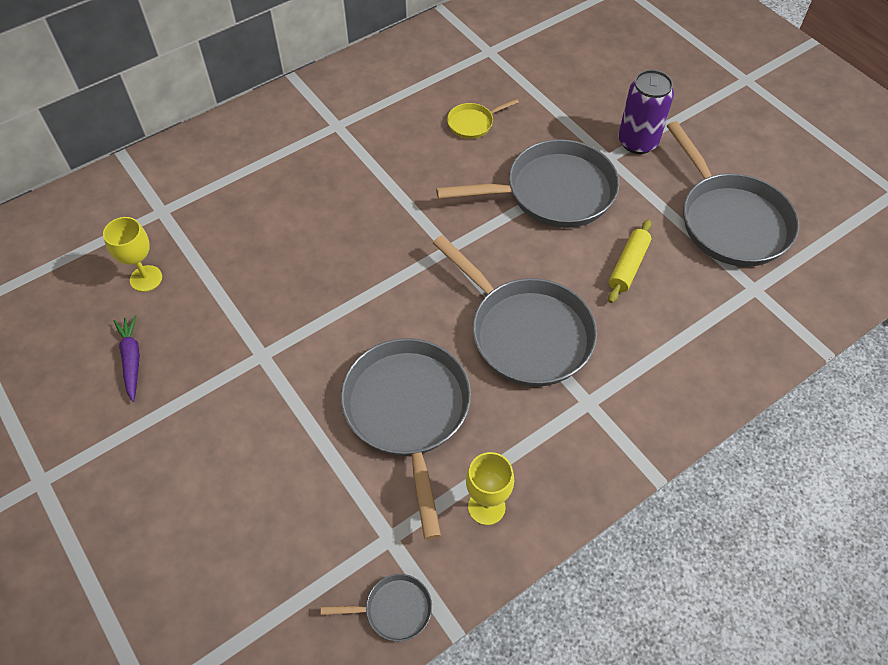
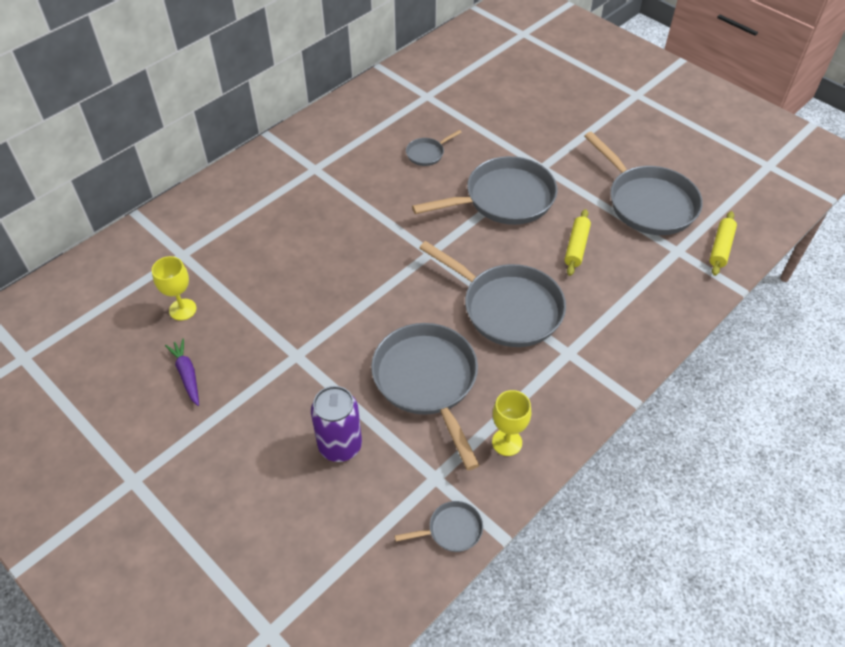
camera: 10 degrees left, 5 degrees down
(473, 123) = (427, 153): yellow pan -> grey pan
(637, 142) = (562, 152): purple can -> purple can (340, 445)
(811, 293) = (721, 248): none -> yellow rolling pin

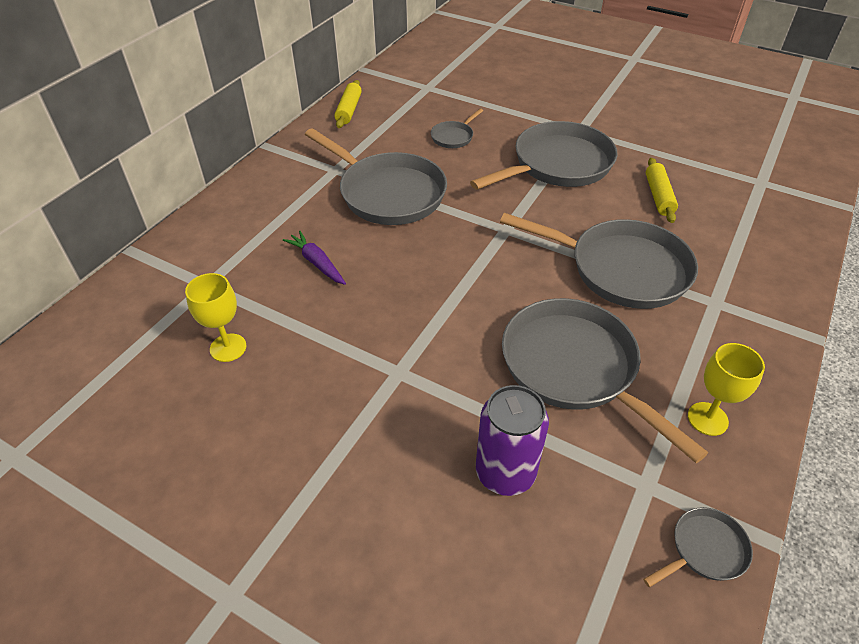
camera: 15 degrees left, 5 degrees down
(187, 375) = (261, 427): purple carrot -> purple carrot (317, 263)
(647, 202) = (703, 144): grey pan -> grey pan (387, 193)
(721, 248) = (800, 172): yellow rolling pin -> yellow rolling pin (349, 110)

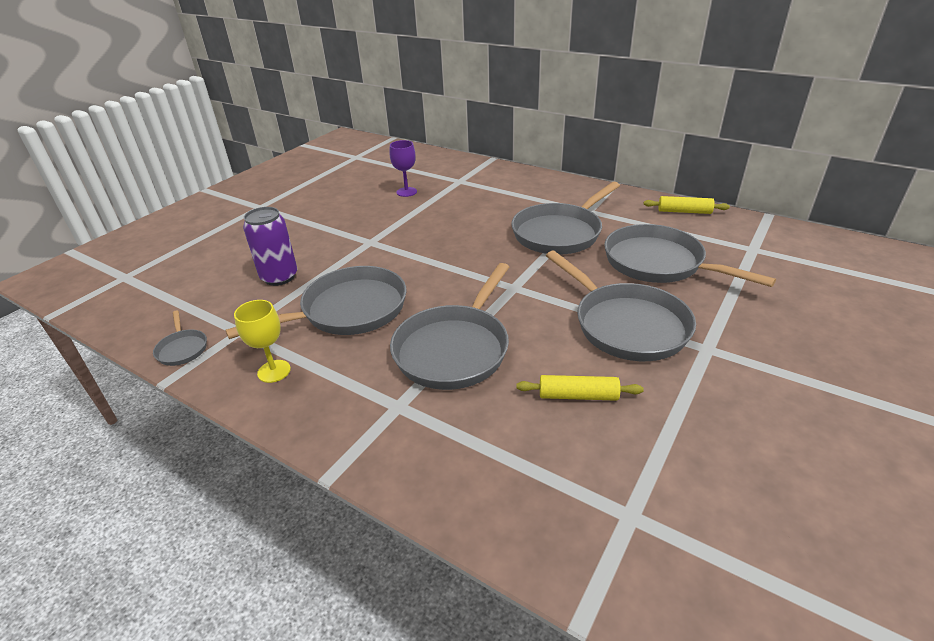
camera: 95 degrees right, 10 degrees down
(228, 348) = (406, 192): yellow goblet -> purple goblet
(317, 263) = (476, 211): purple carrot -> none
(454, 137) = (659, 263): grey pan -> grey pan, size x2.24

